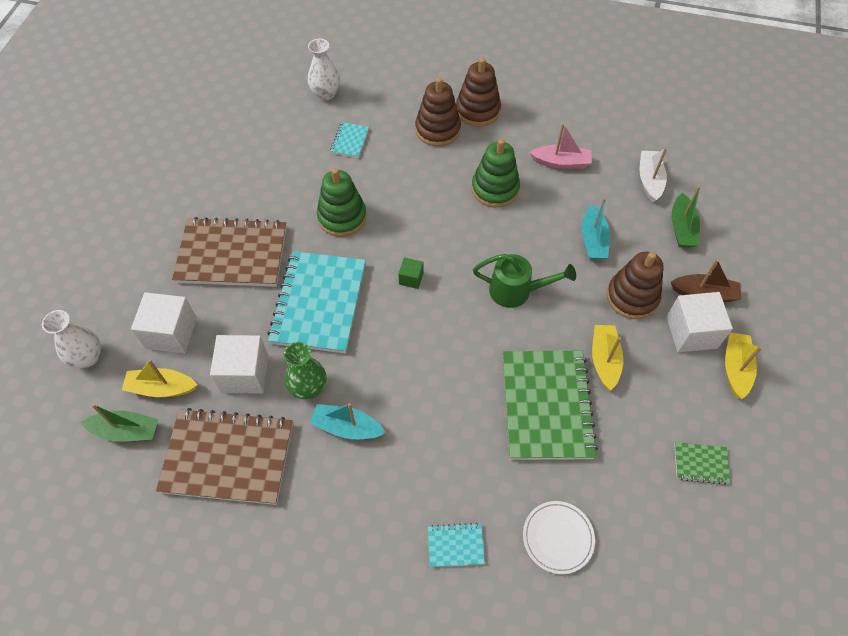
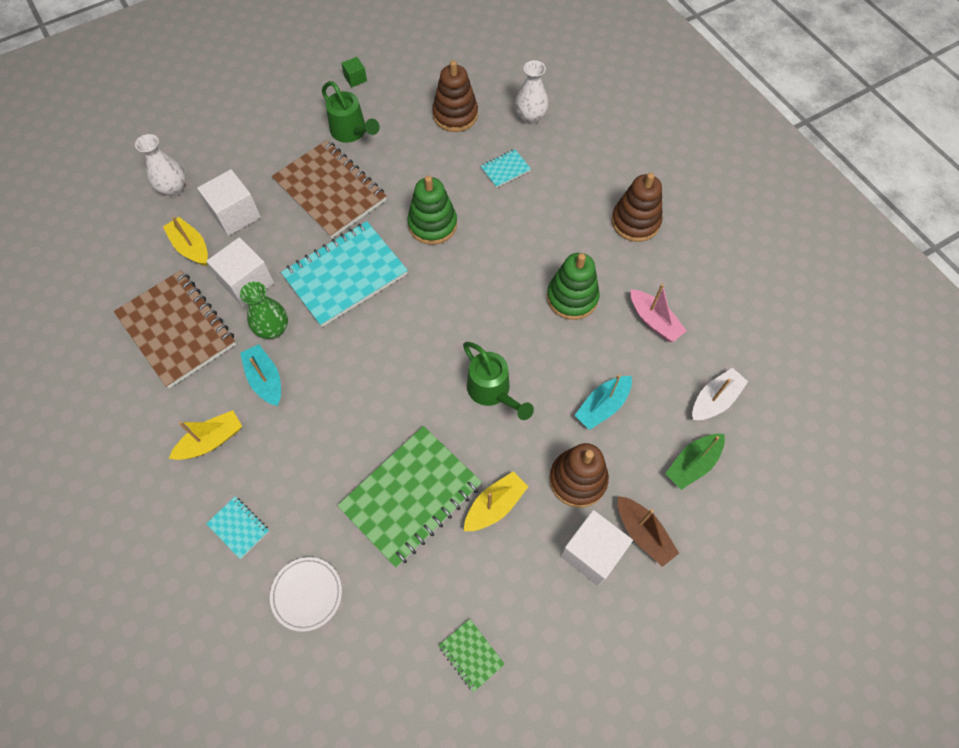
camera: 45 degrees right, 5 degrees up
(126, 431) = (143, 257): green boat -> none
(198, 200) = (351, 132): none -> green watering can
(411, 278) = (427, 313): green cube -> green cube (355, 78)
(438, 130) = (583, 213): brown stacking toy -> brown stacking toy (455, 115)
(735, 368) = (592, 616): yellow boat -> yellow boat (211, 441)

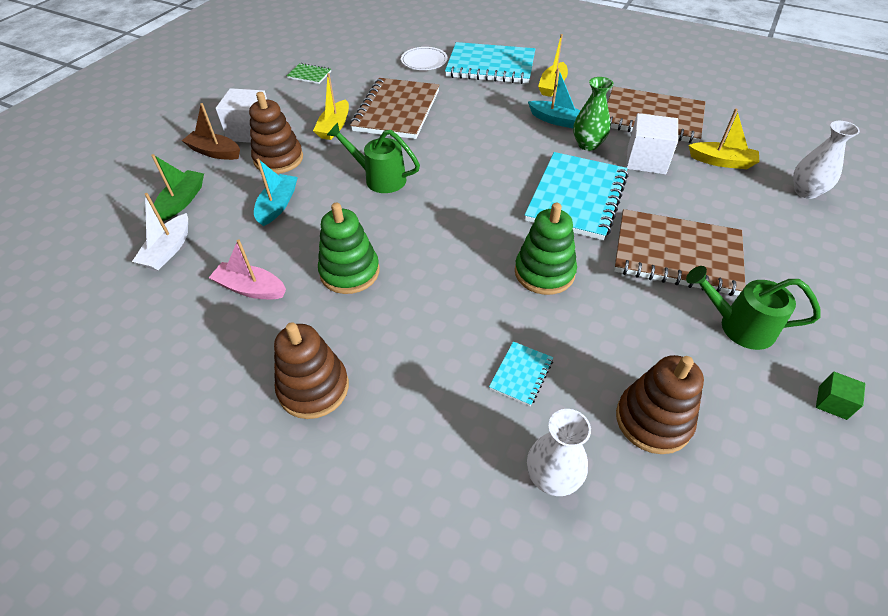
camera: 150 degrees right, 15 degrees down
(235, 214) = (726, 197): white cube -> none
(238, 527) = (490, 66): turquoise notebook -> turquoise notebook, size x2.30
(411, 496) = (397, 111): green notebook -> brown notebook

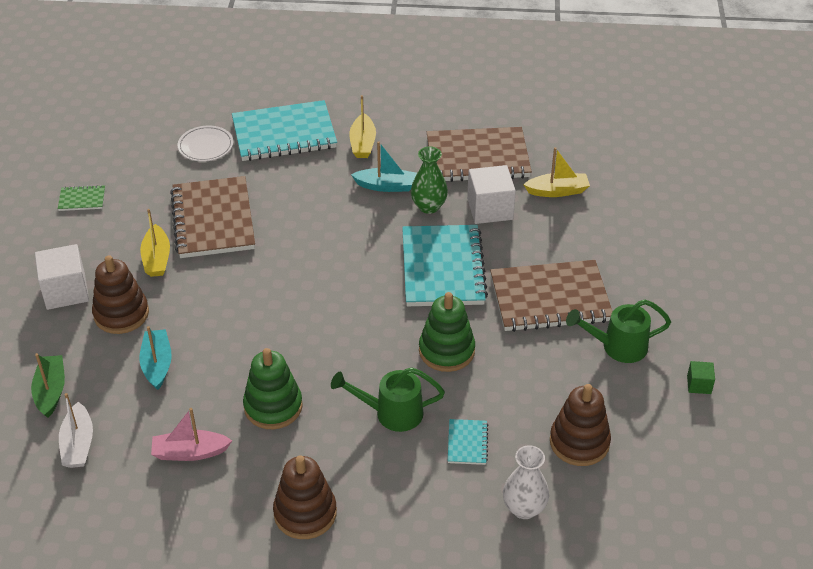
camera: 25 degrees left, 5 degrees down
(215, 152) = (43, 327): brown boat -> none
(379, 178) = (243, 304): green watering can -> green watering can (391, 413)
(805, 191) = (637, 203): white vase -> none

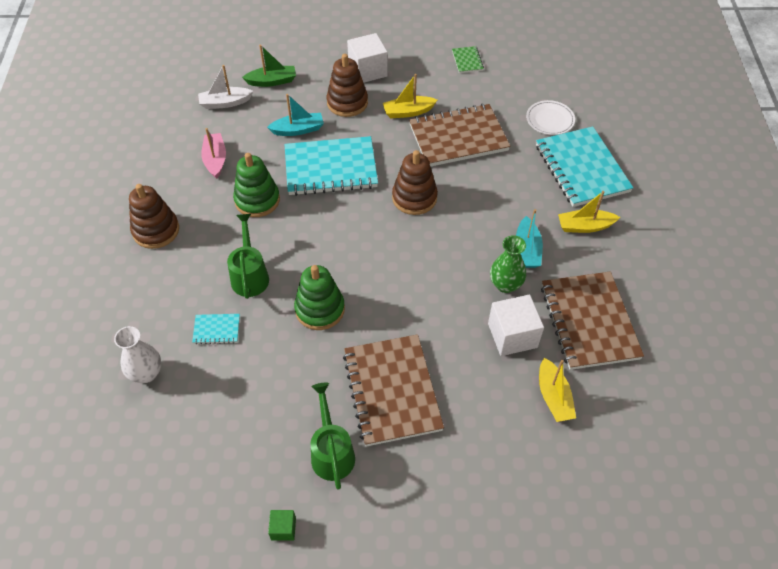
camera: 85 degrees right, 10 degrees up
(442, 268) = (422, 300): turquoise notebook -> turquoise notebook (330, 168)
(579, 442) = (214, 416): brown stacking toy -> brown stacking toy (414, 198)

